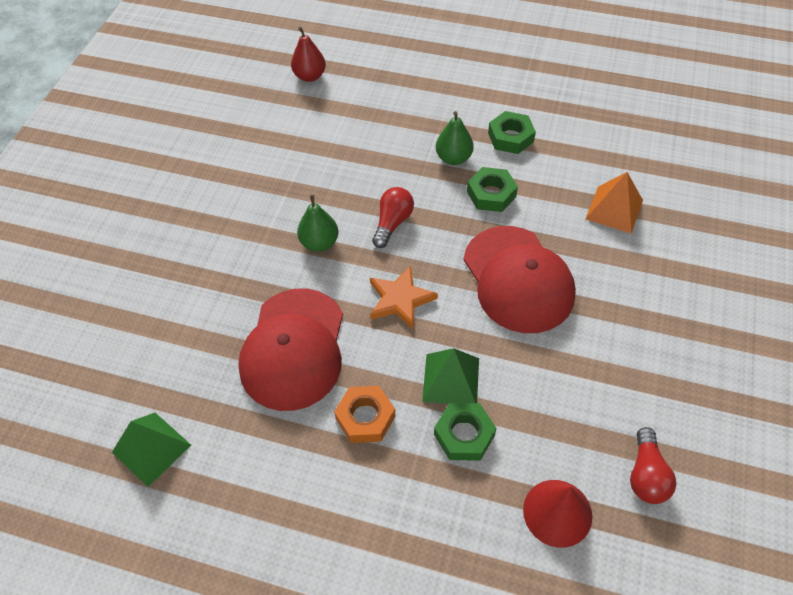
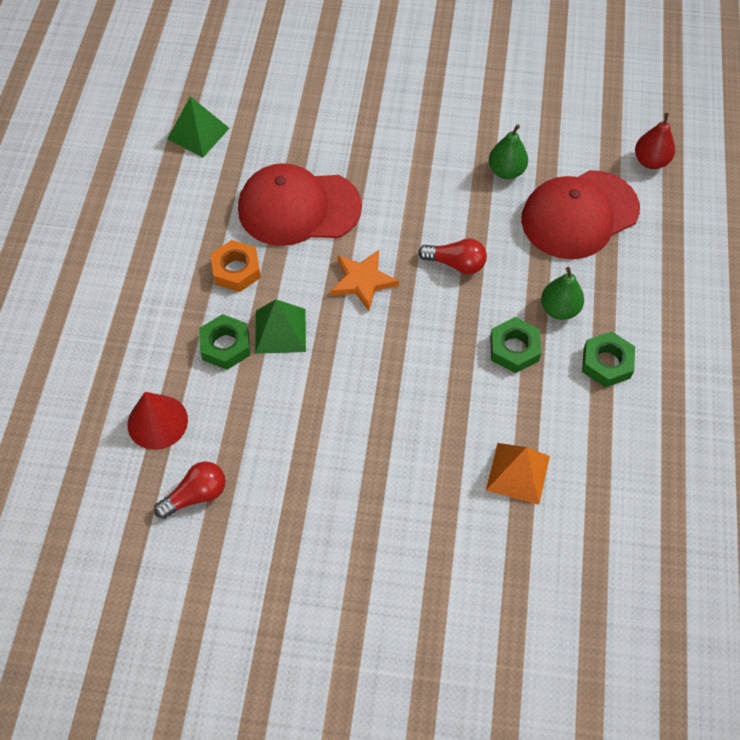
camera: 80 degrees right, 5 degrees up
(319, 243) = (419, 207): green pear -> green pear (506, 171)
(518, 279) = (403, 380): red cap -> red cap (579, 215)
(646, 475) = (196, 495): red light bulb -> red light bulb turned 150 degrees clockwise

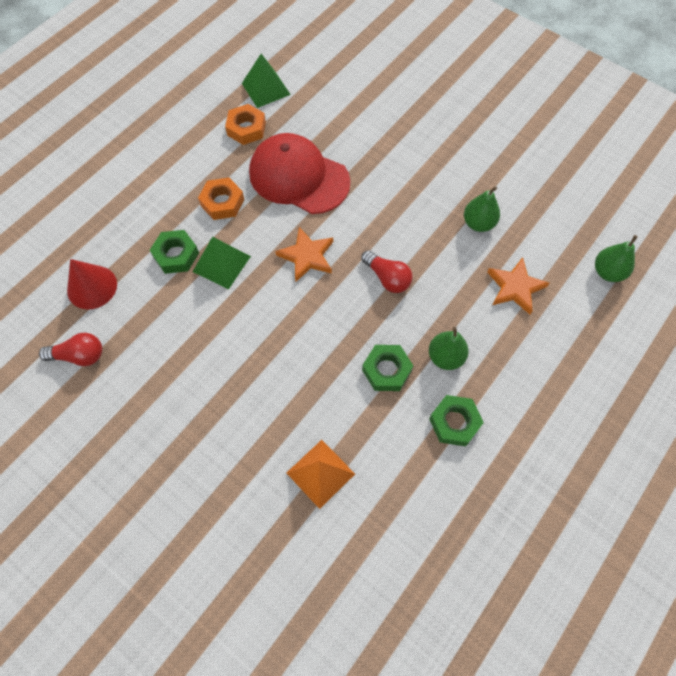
camera: 30 degrees right, 5 degrees up
(207, 184) = (246, 128): none -> orange nut
(579, 215) = (515, 287): red cap -> orange star
(650, 161) = (607, 272): red pear -> green pear

